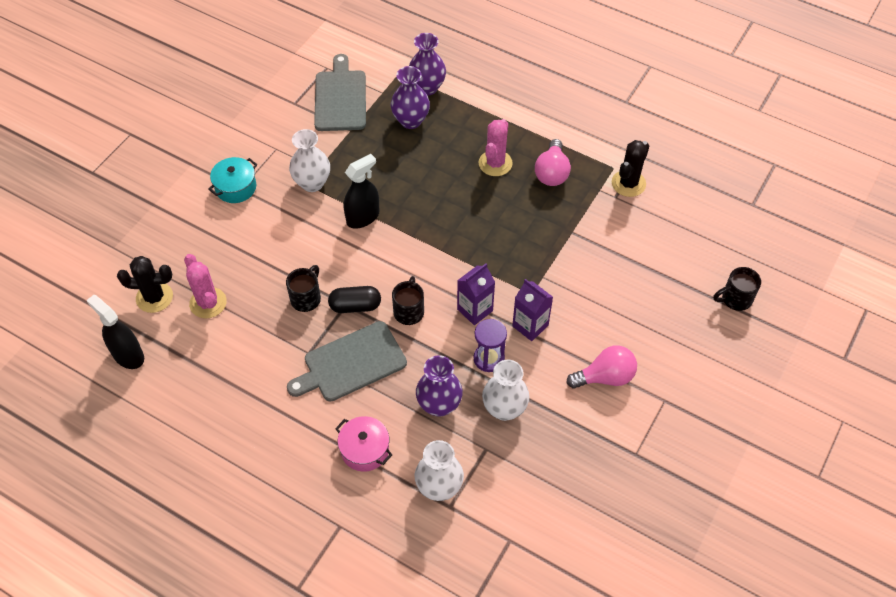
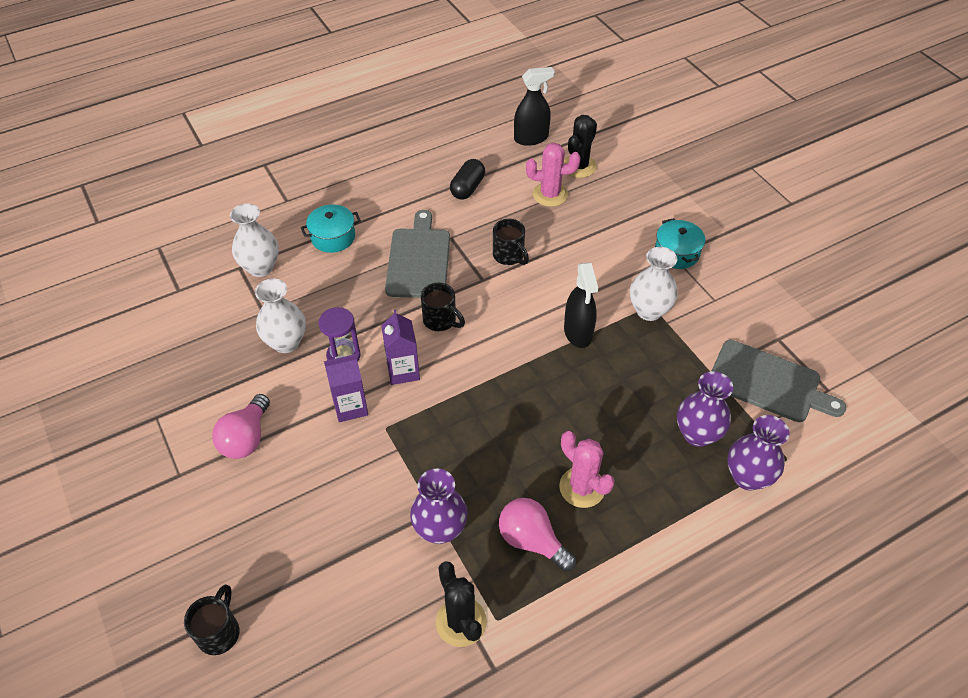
camera: 120 degrees right, 5 degrees down
(355, 306) = (475, 285): black capsule -> black capsule (467, 188)
(365, 450) = (333, 237): pink pot -> turquoise pot
(439, 405) = (330, 299): purple vase -> purple vase (440, 529)

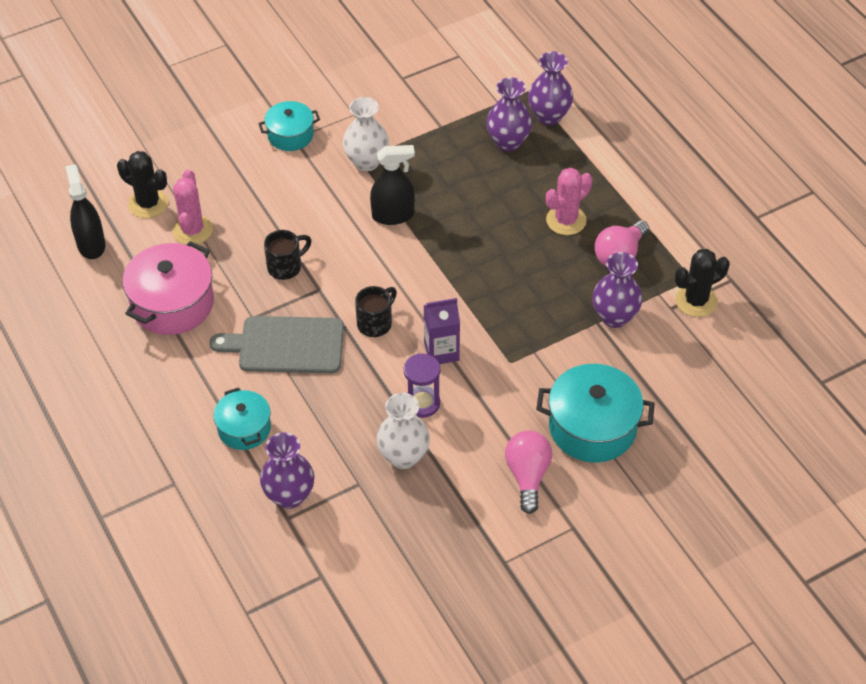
camera: 90 degrees left, 0 degrees up
(219, 632) = (726, 467): black mug -> none
(246, 438) = (527, 476): pink light bulb -> pink light bulb turned 105 degrees counterclockwise
(261, 267) = (289, 496): white vase -> purple vase
(294, 498) = (592, 427): none -> turquoise pot
(350, 407) = (486, 392): purple carton -> none
(467, 188) = (172, 304): black capsule -> pink pot
(768, 383) = (452, 91): grey cutting board -> none

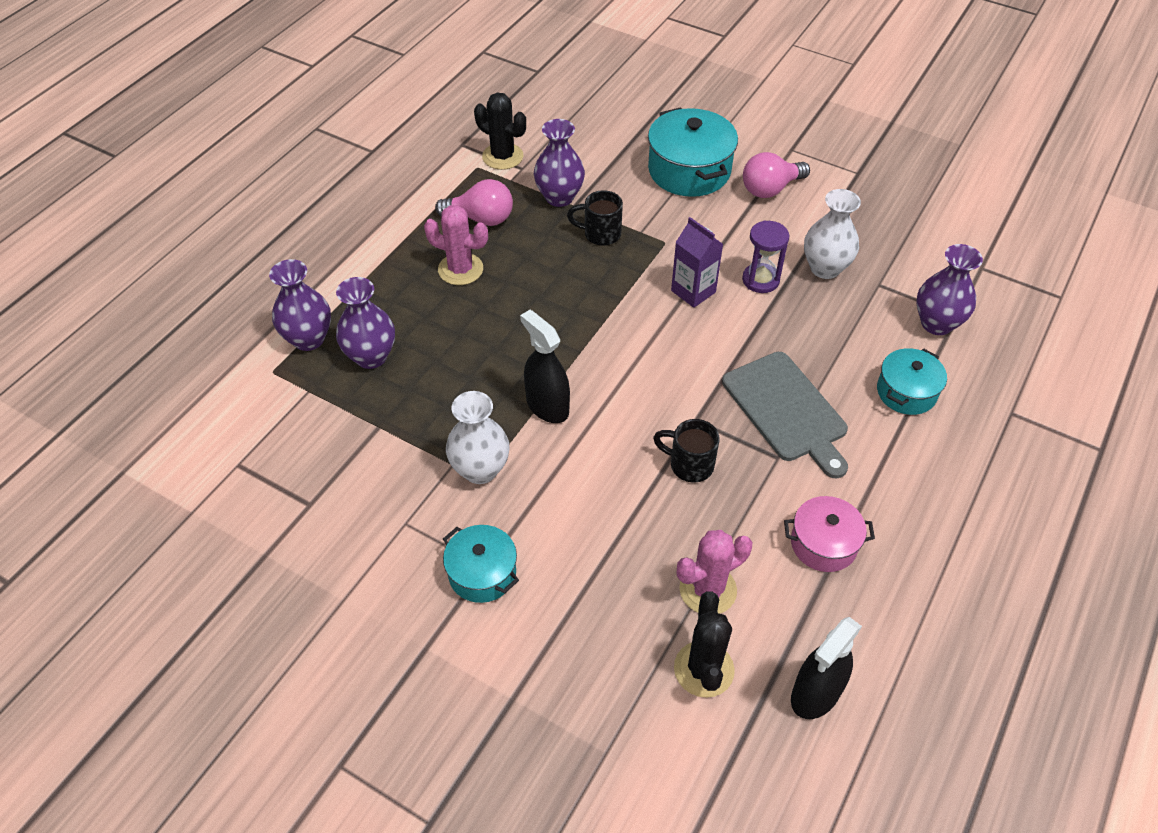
camera: 120 degrees left, 0 degrees up
(172, 304) = (823, 544): pink pot -> pink pot, size x0.61
(375, 323) = (700, 353): black mug -> black mug (600, 234)

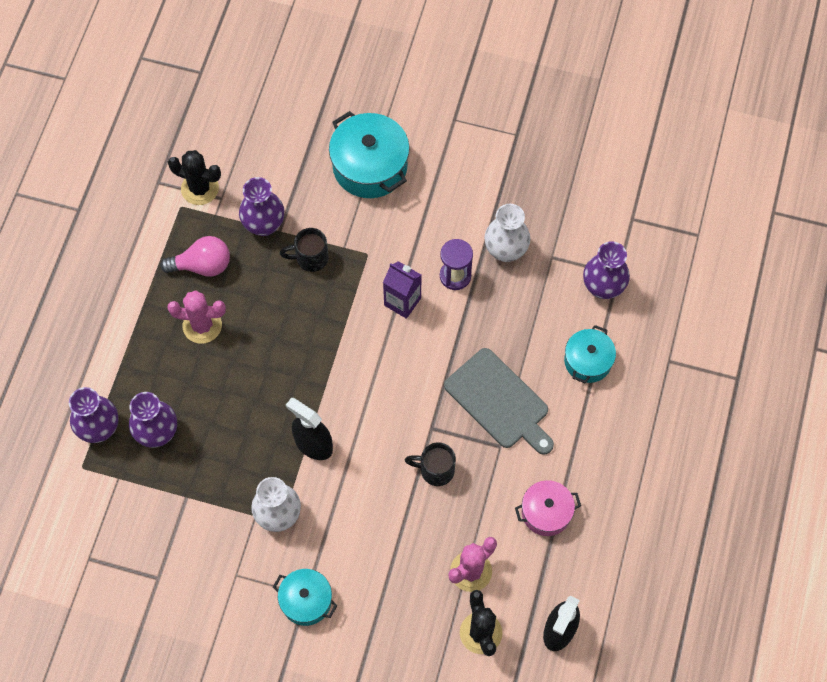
camera: 15 degrees left, 15 degrees up
(770, 189) = (444, 172): pink light bulb -> none

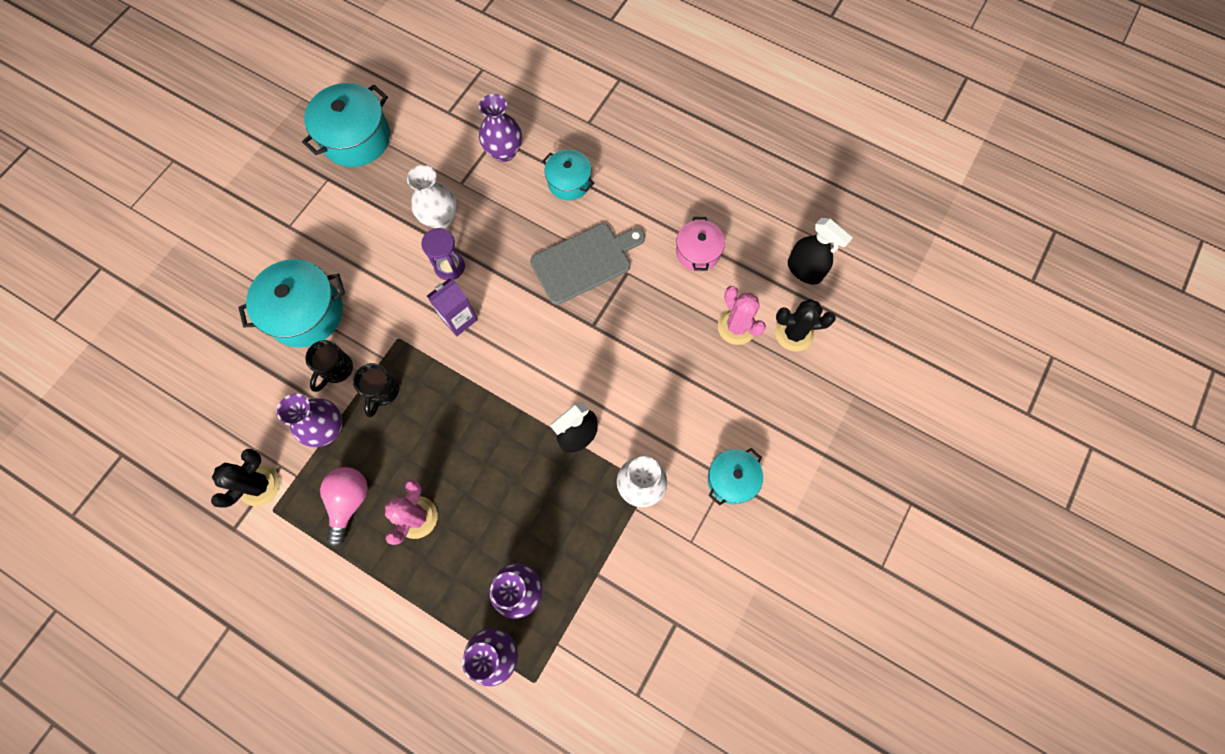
camera: 75 degrees left, 5 degrees up
(435, 470) = (634, 332): black mug -> black mug (336, 370)
(570, 144) = (356, 138): none -> turquoise pot

